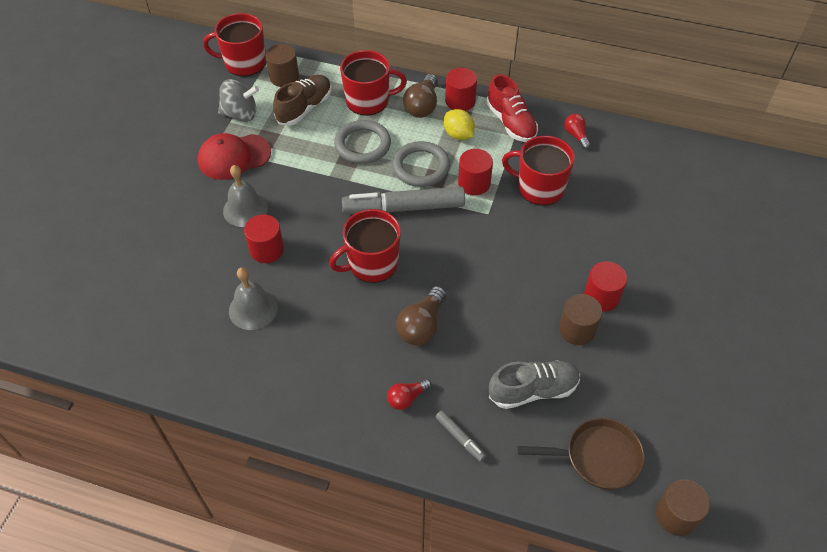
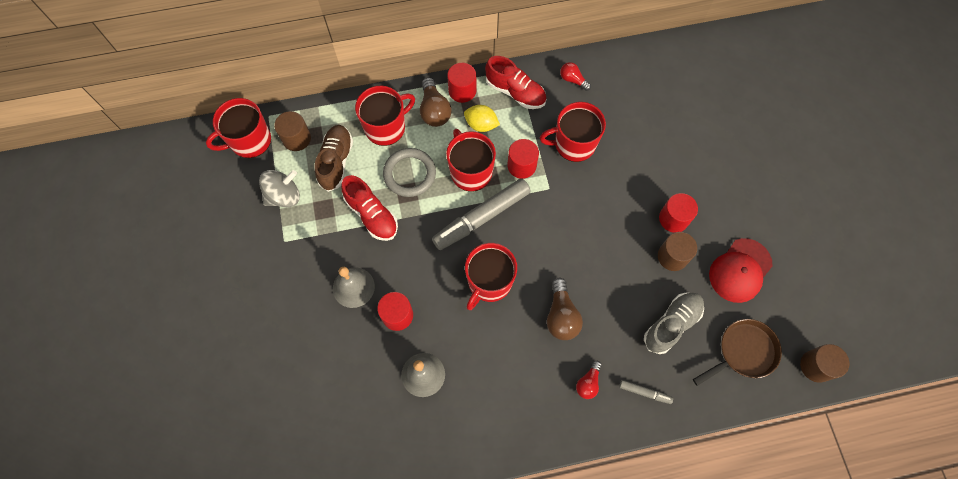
camera: 30 degrees left, 15 degrees up
(234, 157) = (308, 242): red cap -> red cap (740, 270)
(304, 161) = (372, 215): none -> red shoe
(421, 167) = (470, 171): grey ring -> red mug

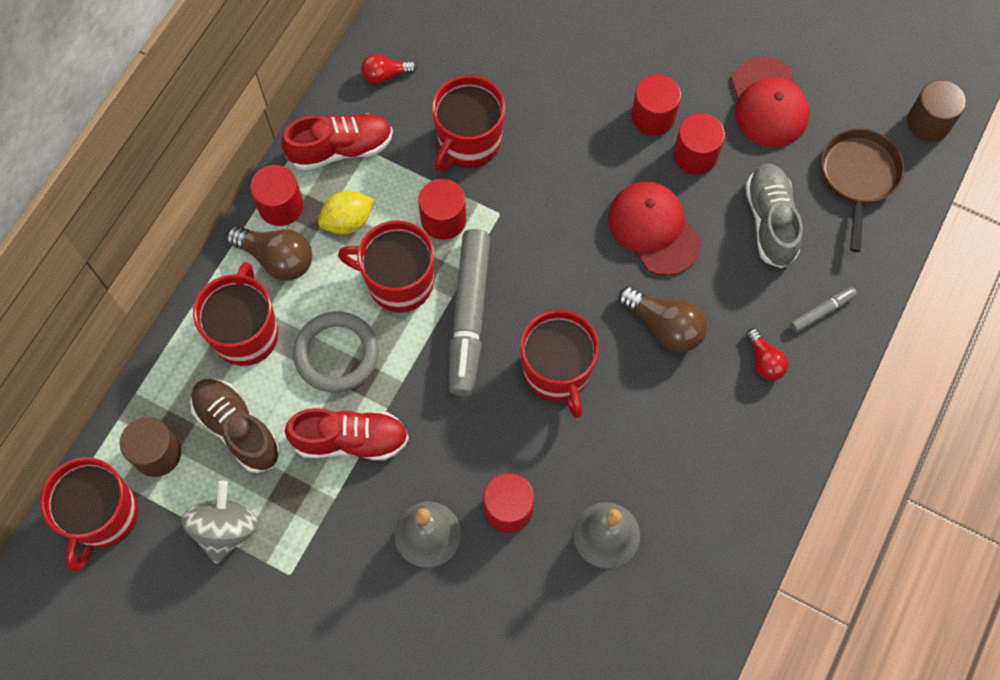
camera: 50 degrees left, 0 degrees up
(610, 268) = (654, 229): none -> red cap
(672, 256) = (695, 155): brown cylinder -> red cylinder

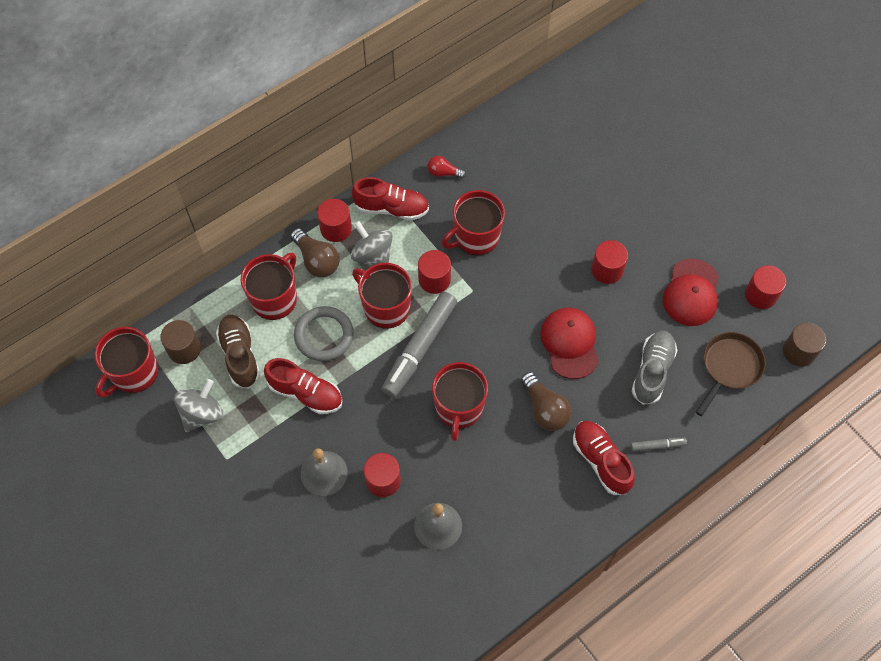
camera: 25 degrees right, 5 degrees down
(348, 221) = (373, 255): yellow lemon -> grey spinning top
(695, 155) = (623, 306): red cylinder -> red cylinder (760, 295)
(764, 361) = (601, 461): red light bulb -> red shoe

